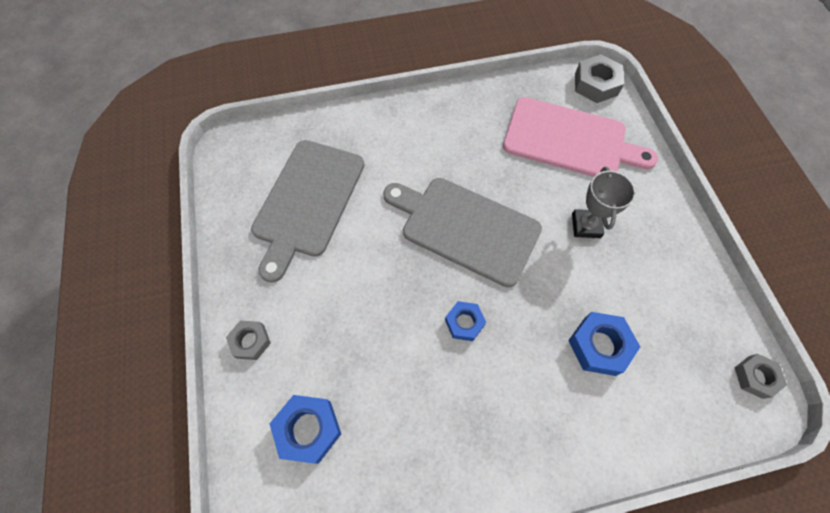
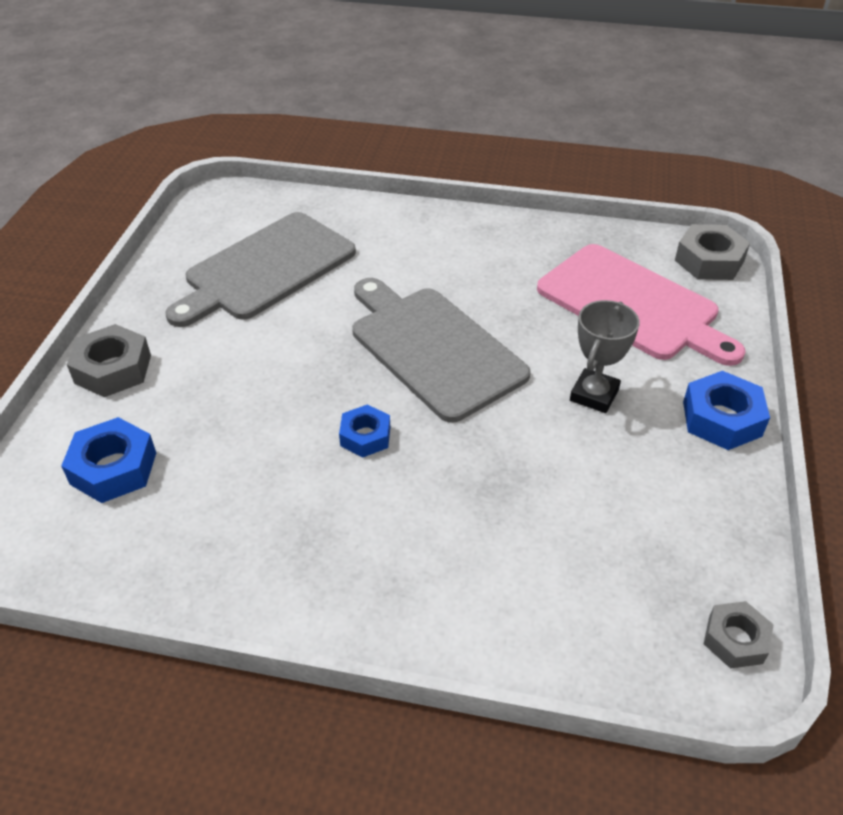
camera: 25 degrees right, 20 degrees down
(250, 341) = (113, 369): grey nut -> grey nut, size x1.54
(599, 346) = (525, 521): blue nut -> blue nut (721, 418)

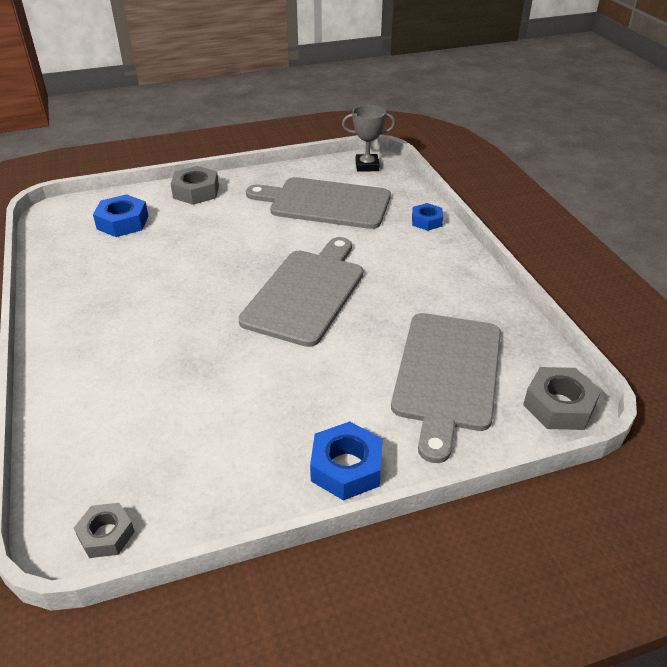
camera: 60 degrees right, 5 degrees down
(365, 436) = (202, 295): blue nut -> blue nut (426, 221)
(594, 395) = (318, 384): grey trophy -> grey trophy (367, 166)
(632, 305) = (447, 374): pink cutting board -> grey cutting board

